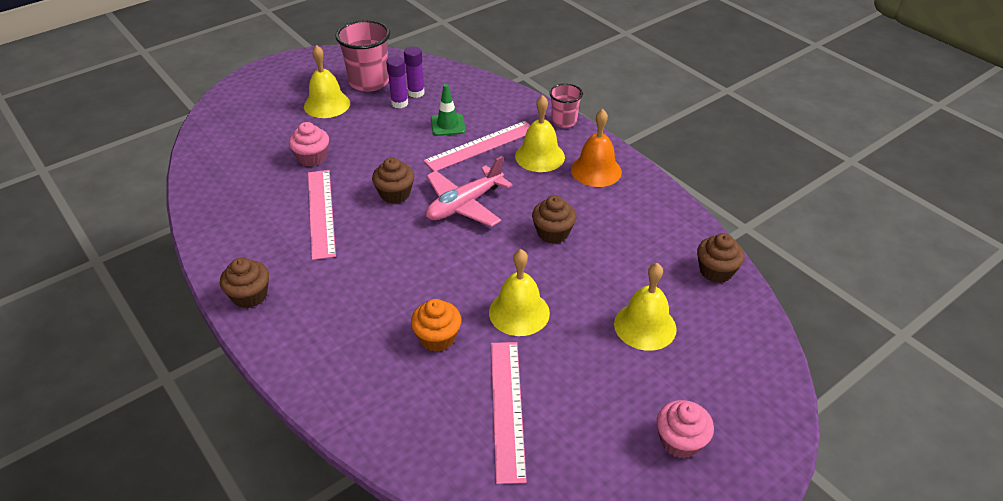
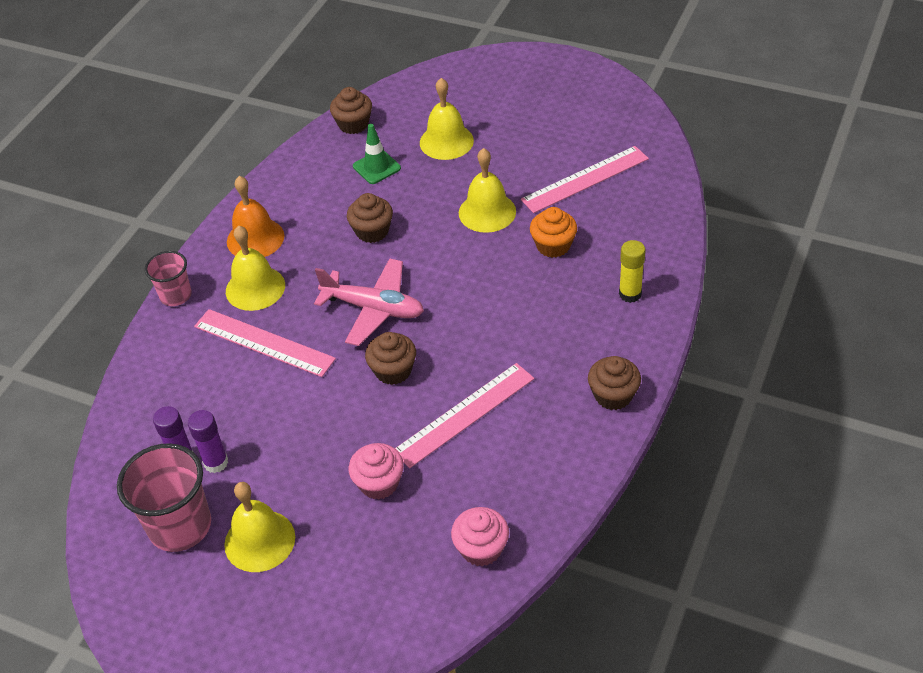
camera: 115 degrees left, 5 degrees up
(332, 361) = (630, 294): none -> yellow glue stick
(448, 125) = (238, 391): green traffic cone -> green traffic cone (376, 167)
(680, 441) = (540, 94): pink cupcake -> pink cupcake (481, 548)

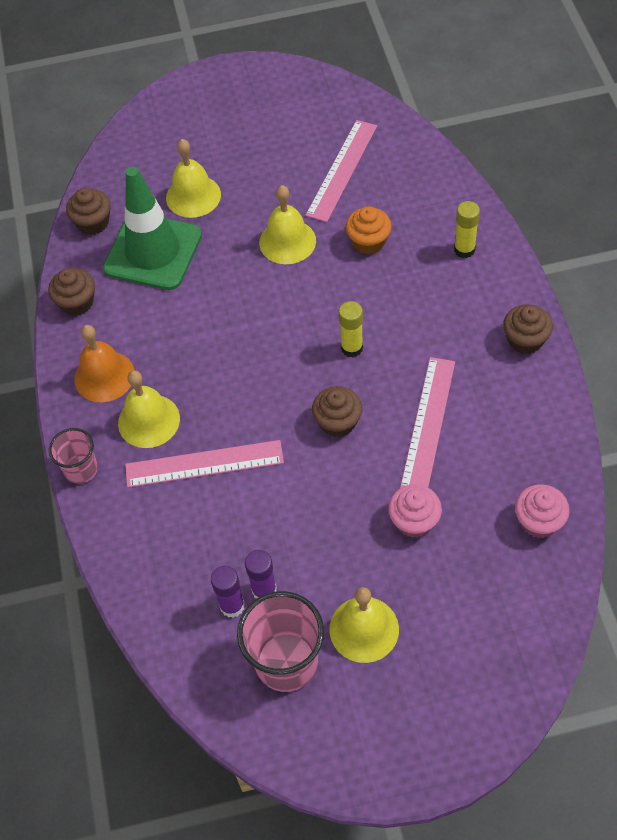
camera: 35 degrees left, 10 degrees up
(372, 231) = (204, 312): brown cupcake -> brown cupcake (77, 302)
(374, 309) = (271, 379): pink plane -> none
(376, 167) = (153, 252): green traffic cone -> green traffic cone, size x2.09
(459, 320) = (352, 348): none -> yellow glue stick

